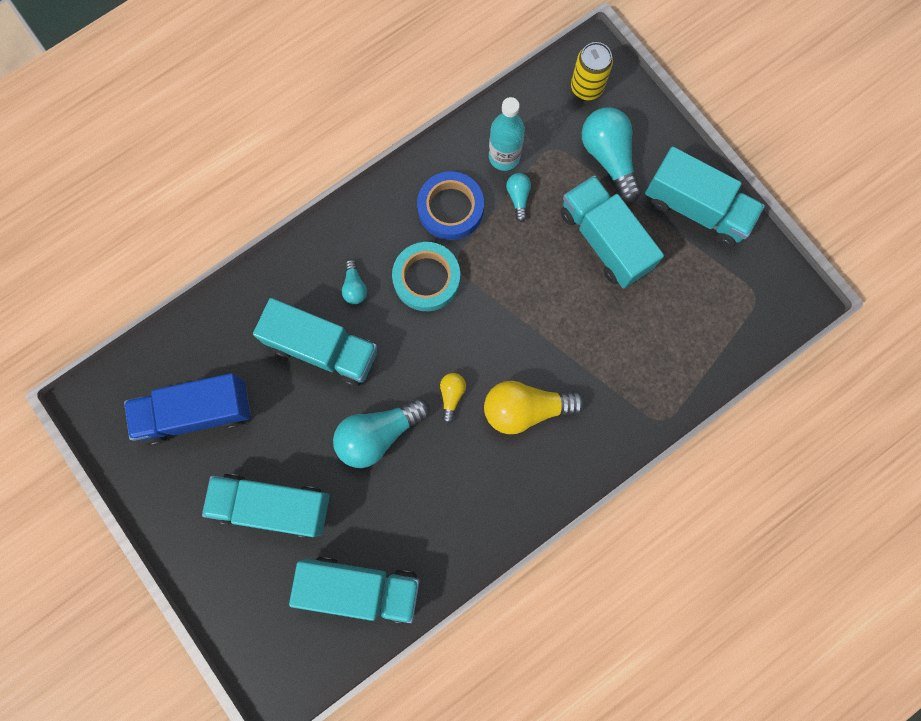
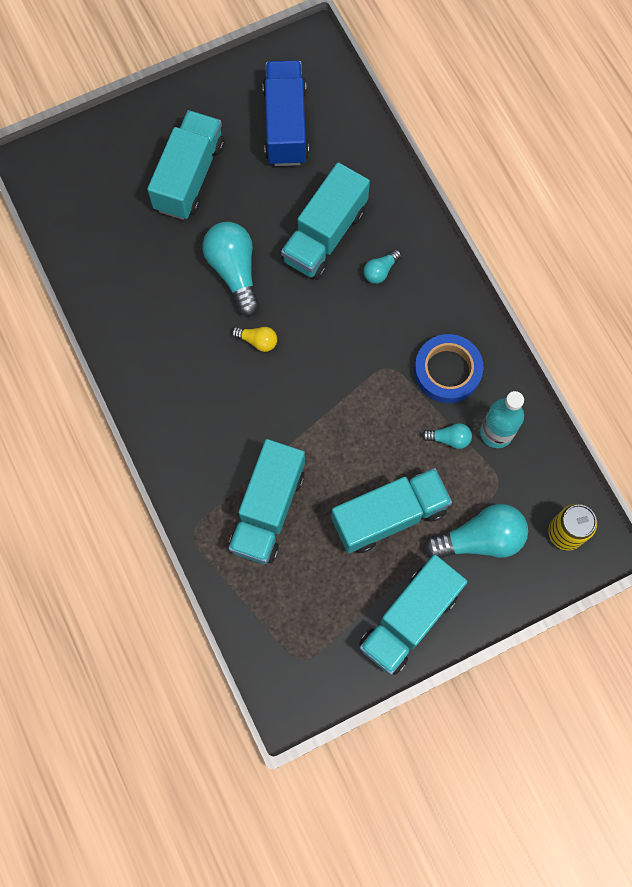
camera: 100 degrees right, 5 degrees down
(354, 287) = (380, 271): turquoise light bulb -> turquoise light bulb turned 45 degrees counterclockwise
(360, 587) = (101, 237): turquoise truck -> turquoise truck (268, 510)
(426, 278) = (377, 337): turquoise tape -> none
(525, 409) = (231, 406): yellow light bulb -> none

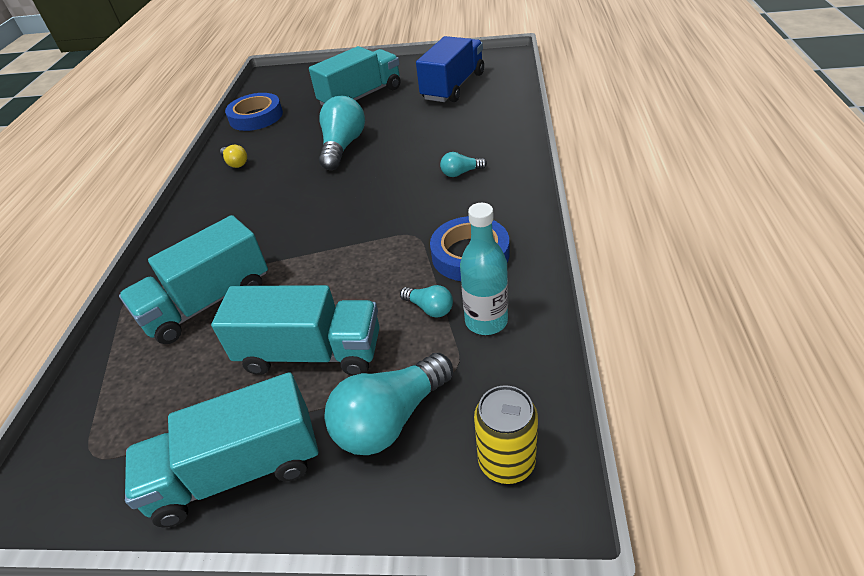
camera: 35 degrees right, 30 degrees down
(88, 253) = (256, 117): none -> blue tape
(257, 341) = (319, 188): yellow light bulb -> yellow light bulb (235, 163)
(325, 235) = (432, 143): turquoise truck -> none
(480, 539) = (390, 419): turquoise light bulb -> turquoise light bulb turned 120 degrees clockwise

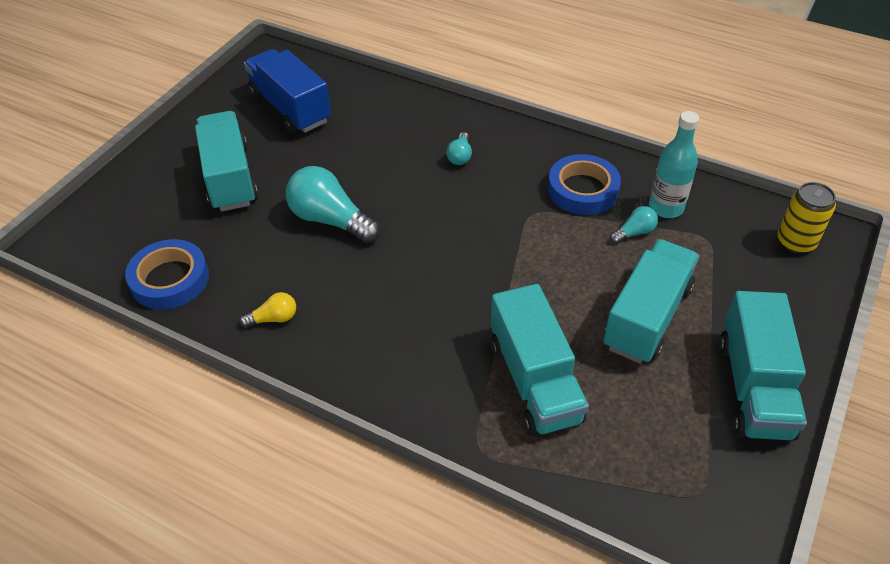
camera: 70 degrees left, 5 degrees up
(390, 419) = (738, 287): turquoise light bulb -> none

